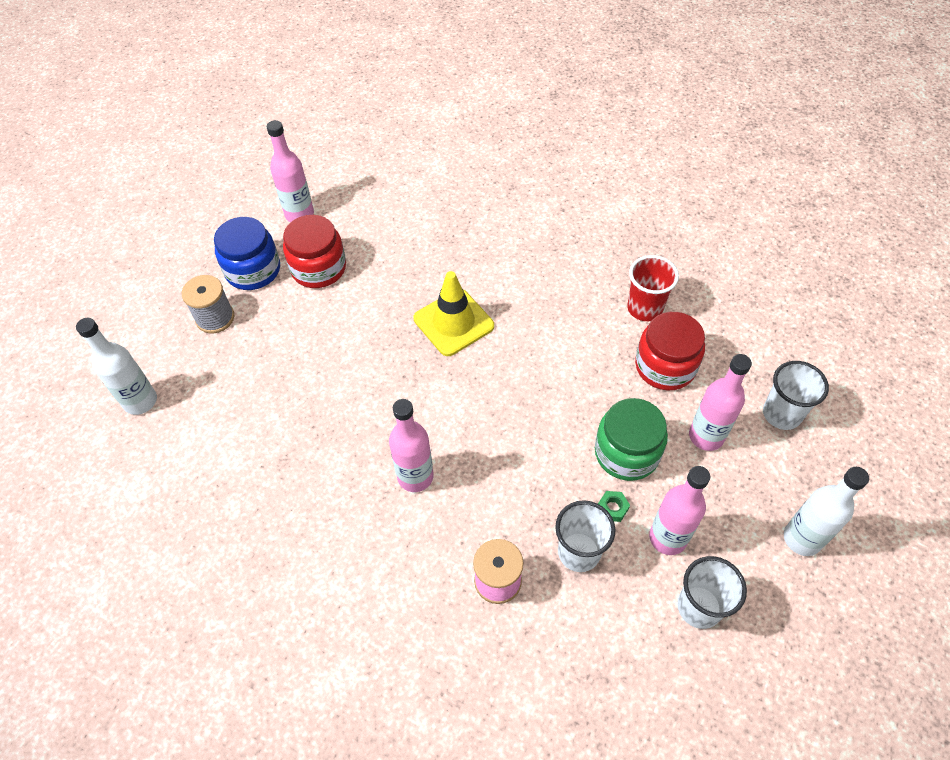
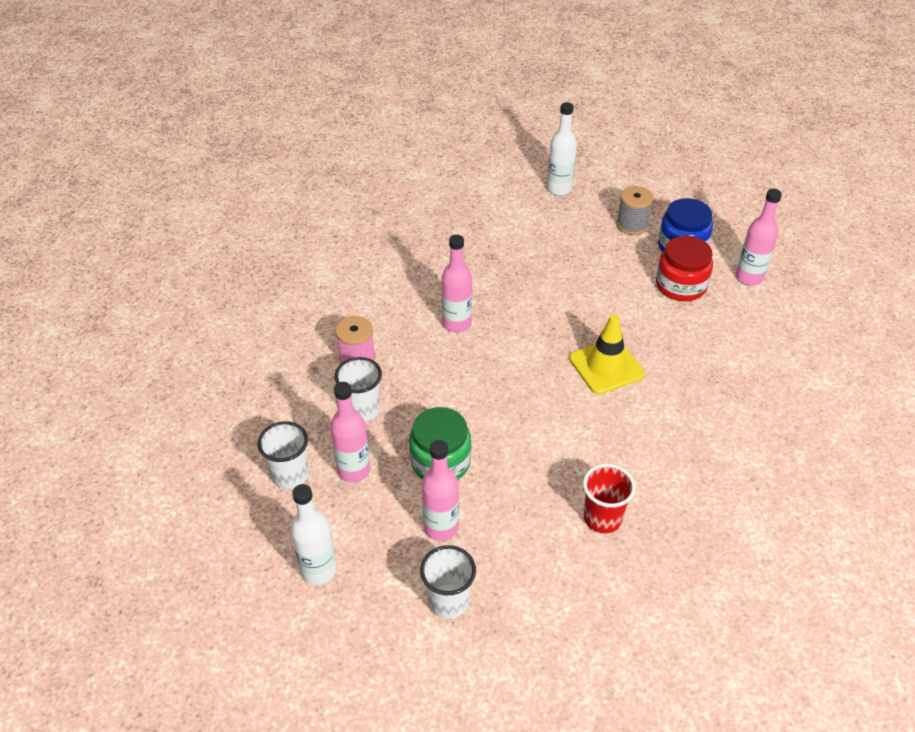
camera: 100 degrees right, 10 degrees down
(612, 508) = (392, 439): green nut -> none
(665, 366) = (526, 516): red jar -> none

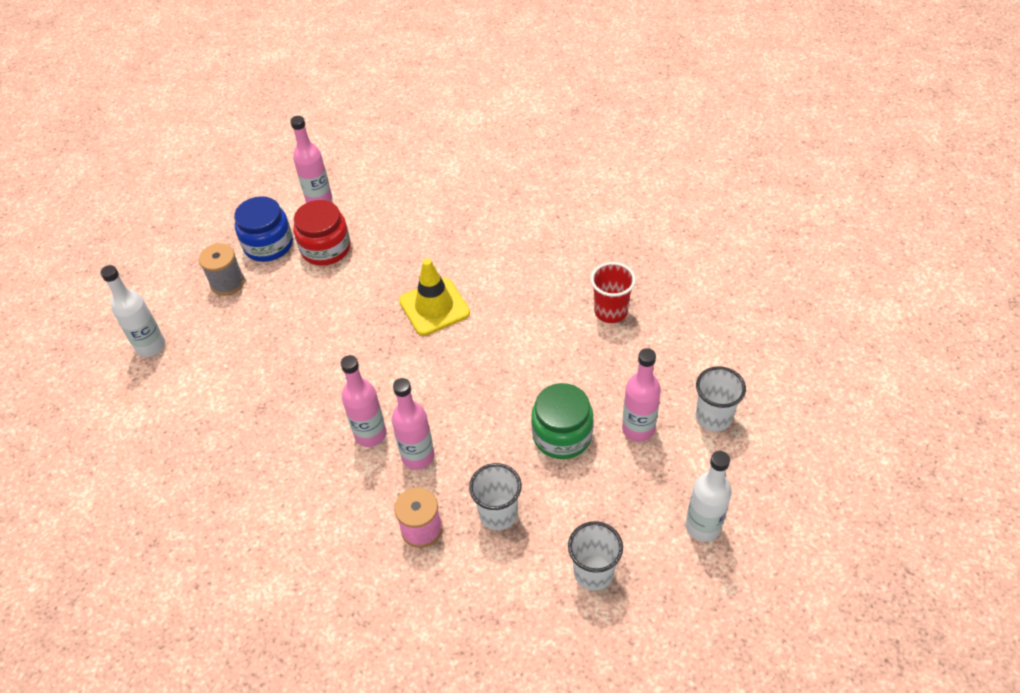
camera: 90 degrees left, 5 degrees up
(354, 470) = (580, 511): pink bottle -> pink bottle (418, 456)

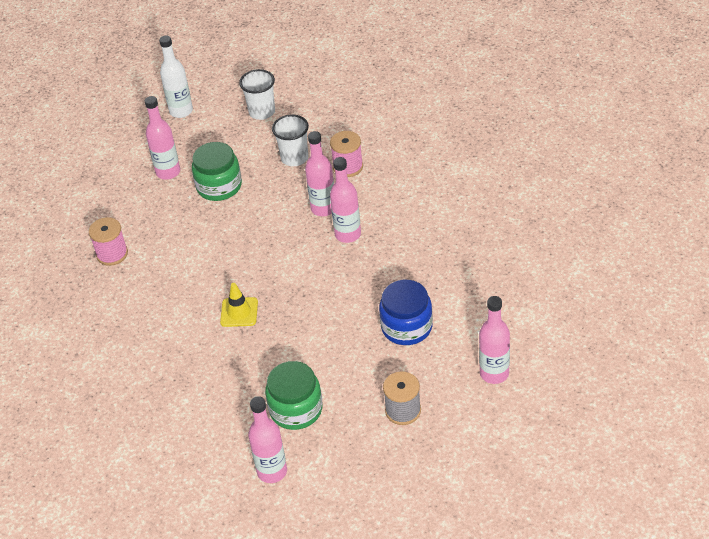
camera: 150 degrees left, 5 degrees down
(151, 346) = (494, 373): white bottle -> pink bottle
(268, 245) = (347, 437): blue jar -> blue jar (406, 327)
(326, 248) = (296, 409): red jar -> green jar
(434, 307) = (239, 312): yellow traffic cone -> yellow traffic cone, size x0.66
(610, 311) = (112, 254): red cup -> pink spool
(713, 417) = (115, 161): white cup -> none

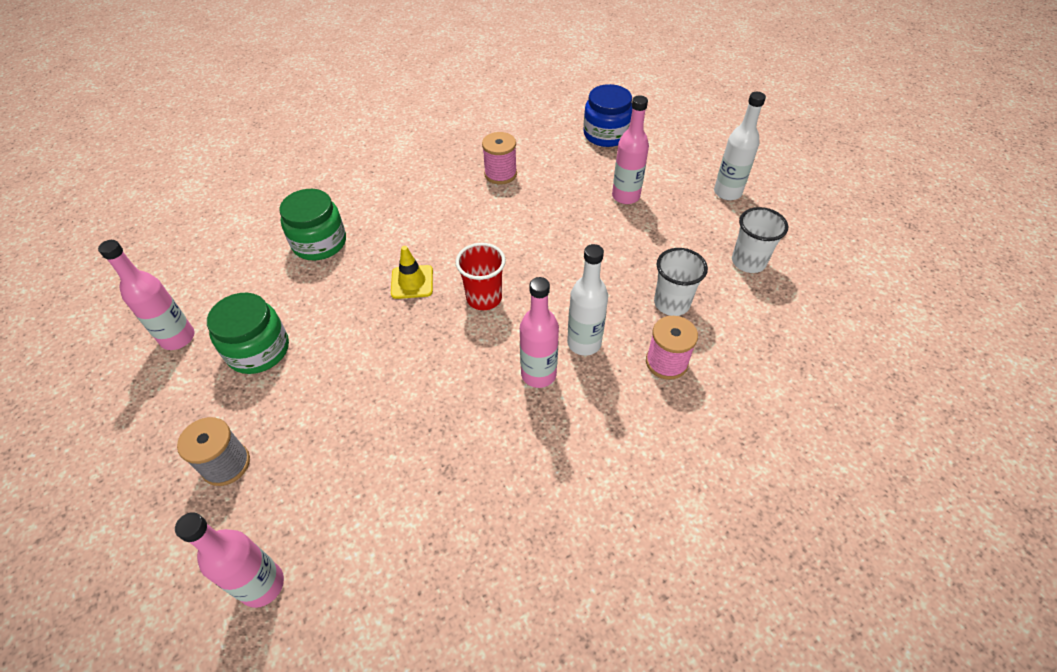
camera: 80 degrees right, 5 degrees up
(219, 186) = (609, 240): green jar -> green jar (319, 243)
(267, 265) = (484, 298): none -> red cup
(323, 208) = (584, 343): pink bottle -> white bottle
(406, 327) = (368, 458): blue jar -> blue jar (606, 134)

